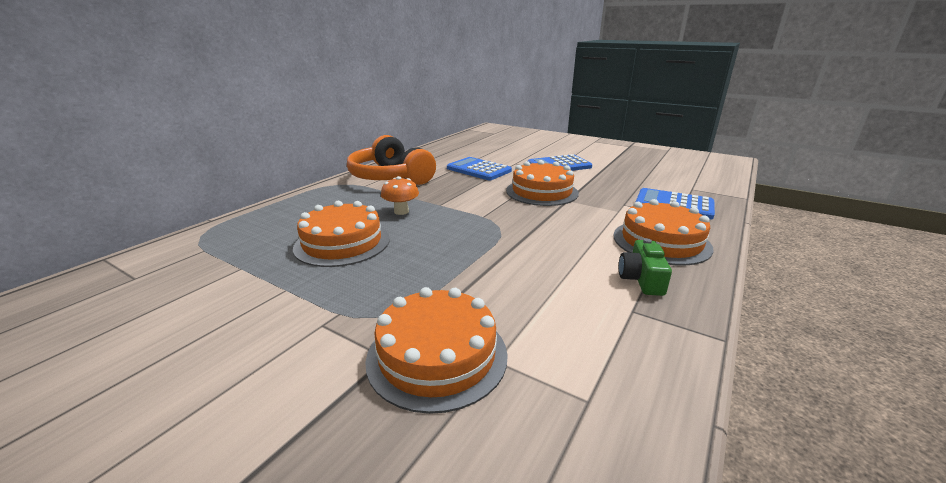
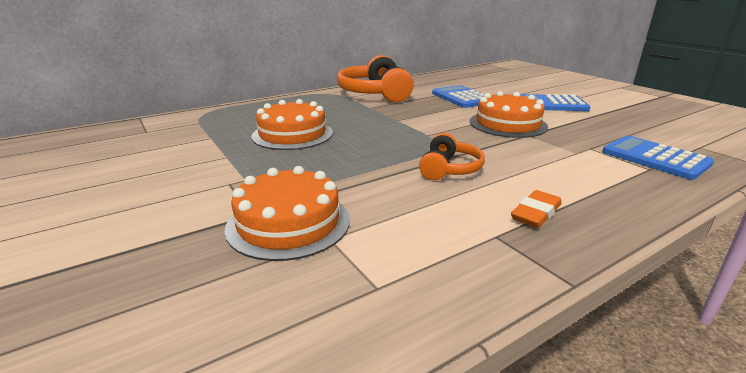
camera: 25 degrees right, 0 degrees up
(401, 211) = (359, 120): orange mushroom -> none
(535, 250) = (449, 169): none -> orange headphones
(641, 279) = (536, 213): green camera -> orange eraser
(661, 241) = (598, 187): orange cake -> none

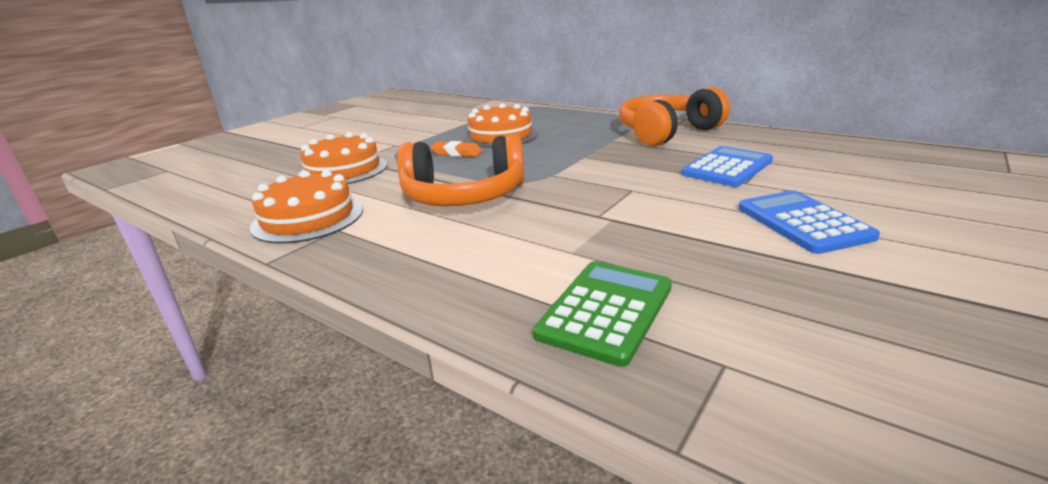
camera: 70 degrees right, 0 degrees up
(449, 169) = (464, 196): orange headphones -> orange headphones, size x1.82
(507, 124) = (643, 204): orange cake -> orange cake (308, 218)
(536, 213) = (382, 241): orange eraser -> orange eraser (456, 153)
(655, 158) = (605, 310): blue calculator -> green calculator

